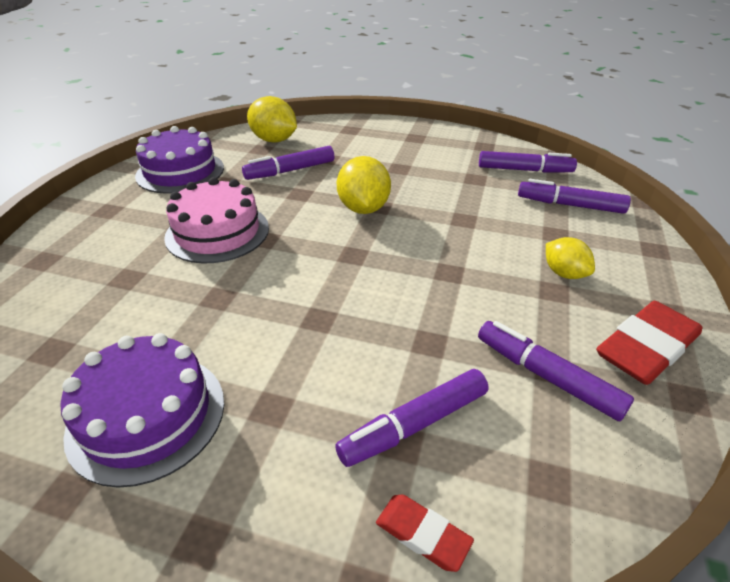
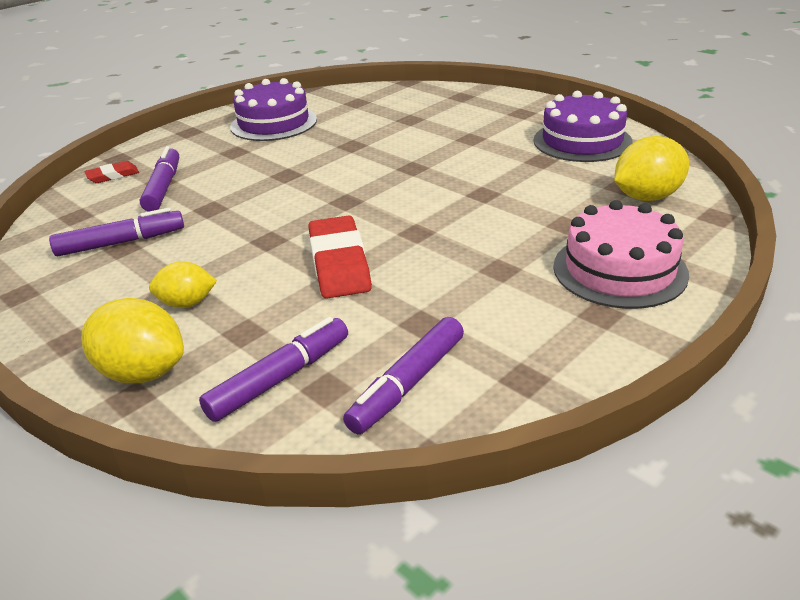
camera: 120 degrees right, 5 degrees down
(217, 232) = (443, 150): pink cake -> pink cake (619, 270)
(290, 171) = (544, 195): purple marker -> none
(363, 208) = (419, 222): yellow lemon -> yellow lemon (143, 372)
(646, 347) = (69, 301): red eraser -> red eraser (339, 263)

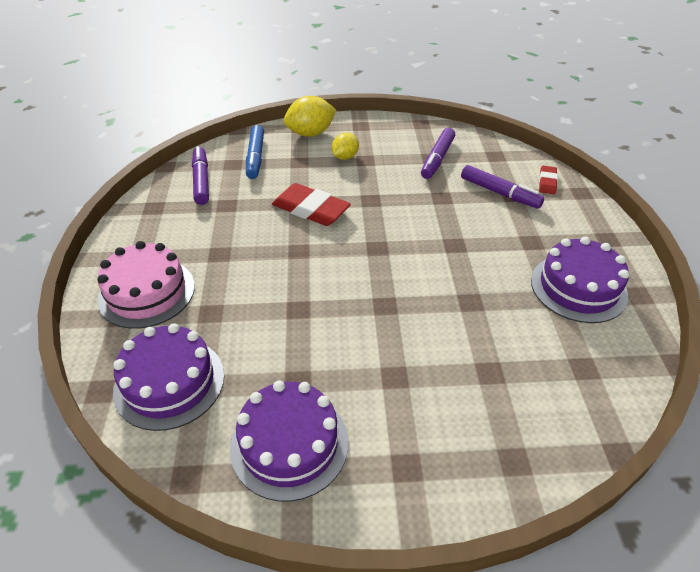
camera: 130 degrees right, 10 degrees up
(280, 378) = (255, 157): purple marker -> blue marker
(646, 197) = (169, 382): yellow lemon -> purple cake

